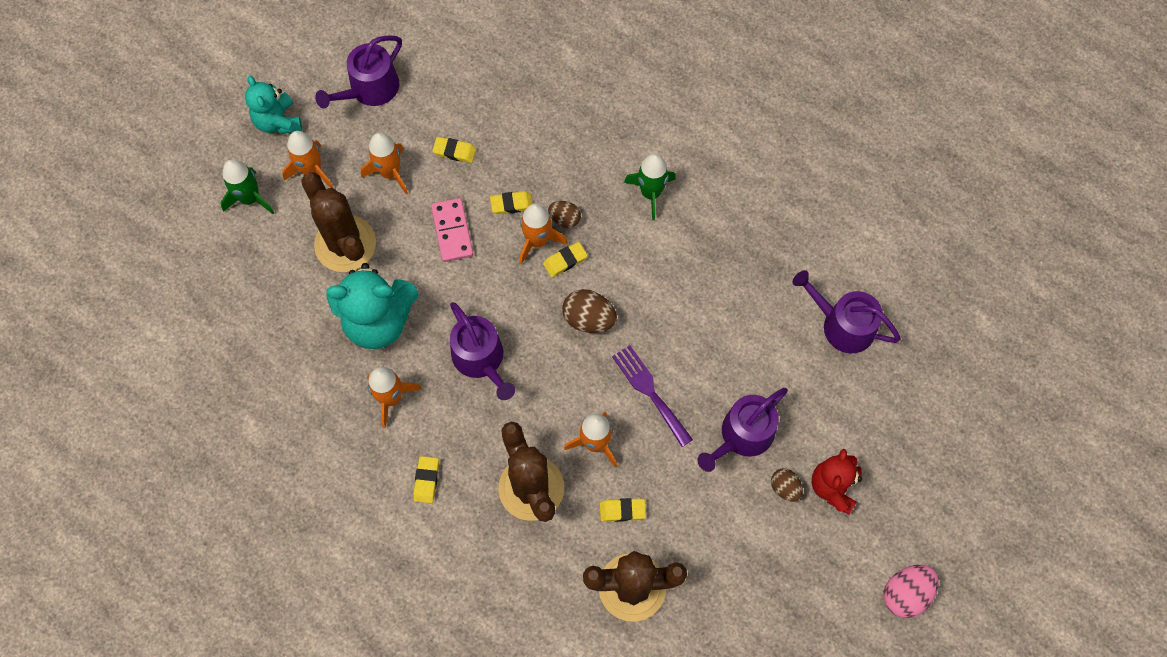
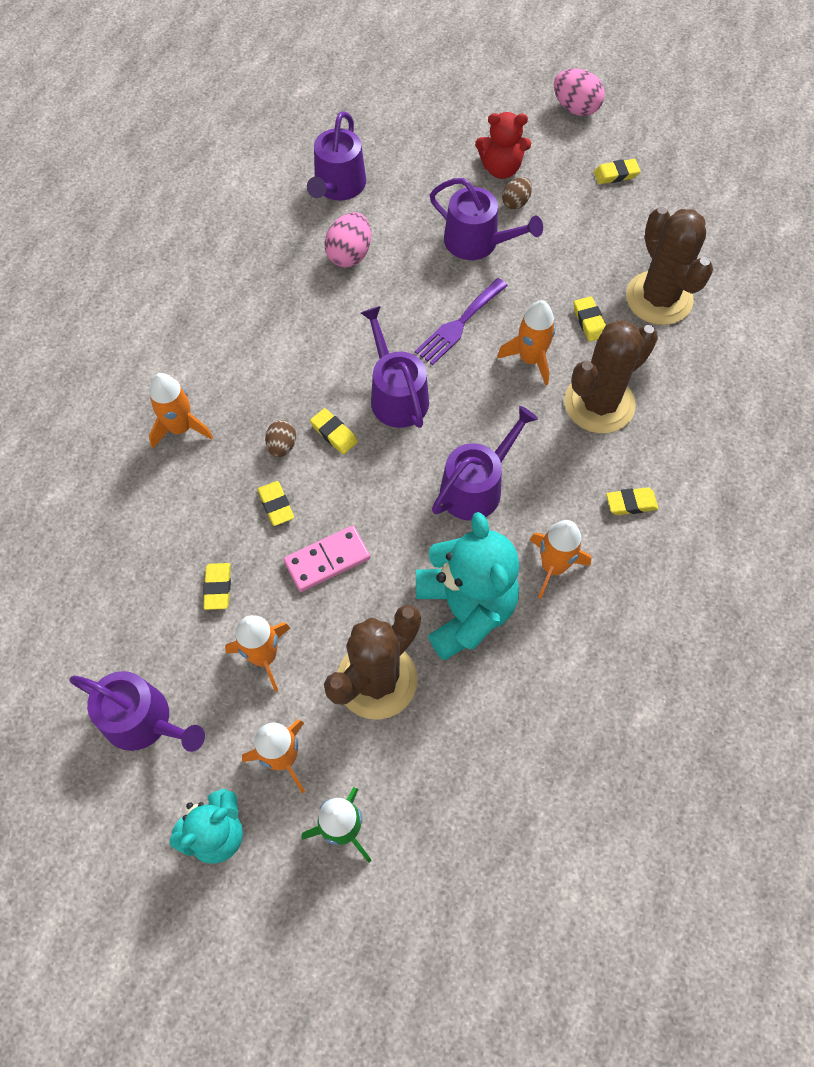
camera: 105 degrees left, 5 degrees down
(537, 241) = (316, 466): orange rocket -> orange rocket (180, 428)
(589, 319) = (396, 395): brown egg -> purple watering can
(650, 193) = (230, 370): green rocket -> none
(754, 316) = (349, 254): none -> pink egg
(801, 603) = (616, 174): none -> yellow eraser

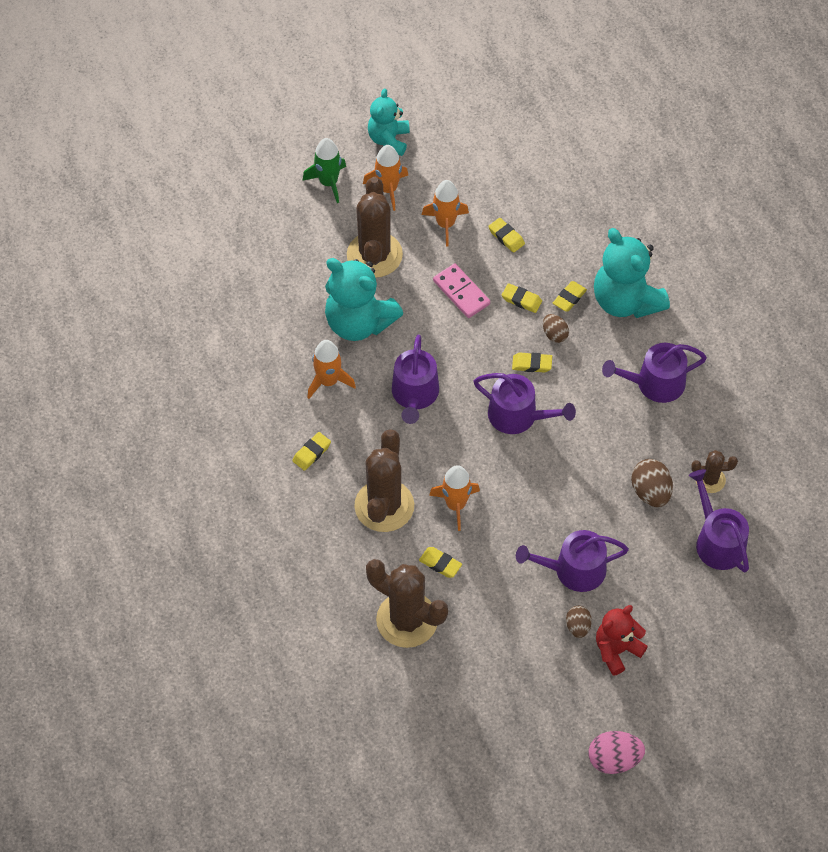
camera: 140 degrees right, 5 degrees down
(144, 721) = (475, 155): purple watering can -> purple watering can (654, 383)
(180, 428) = (626, 301): orange rocket -> turquoise teddy bear
(290, 230) = (710, 480): none -> brown cactus
(327, 560) = (461, 292): pink domino -> pink domino turned 60 degrees counterclockwise
(349, 254) = (650, 492): pink egg -> brown egg
(459, 324) = (525, 495): purple fork -> none
(616, 174) = (526, 713): yellow eraser -> yellow eraser (569, 298)

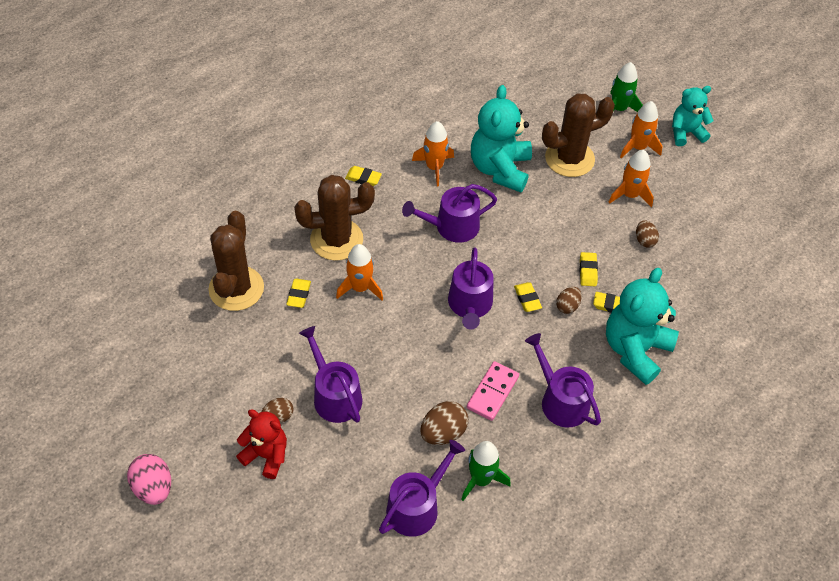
camera: 65 degrees right, 5 degrees down
(461, 292) = (569, 226): pink domino -> pink domino (492, 392)
(506, 237) = (644, 240): yellow eraser -> brown egg
(710, 480) = (481, 479): brown cactus -> green rocket

